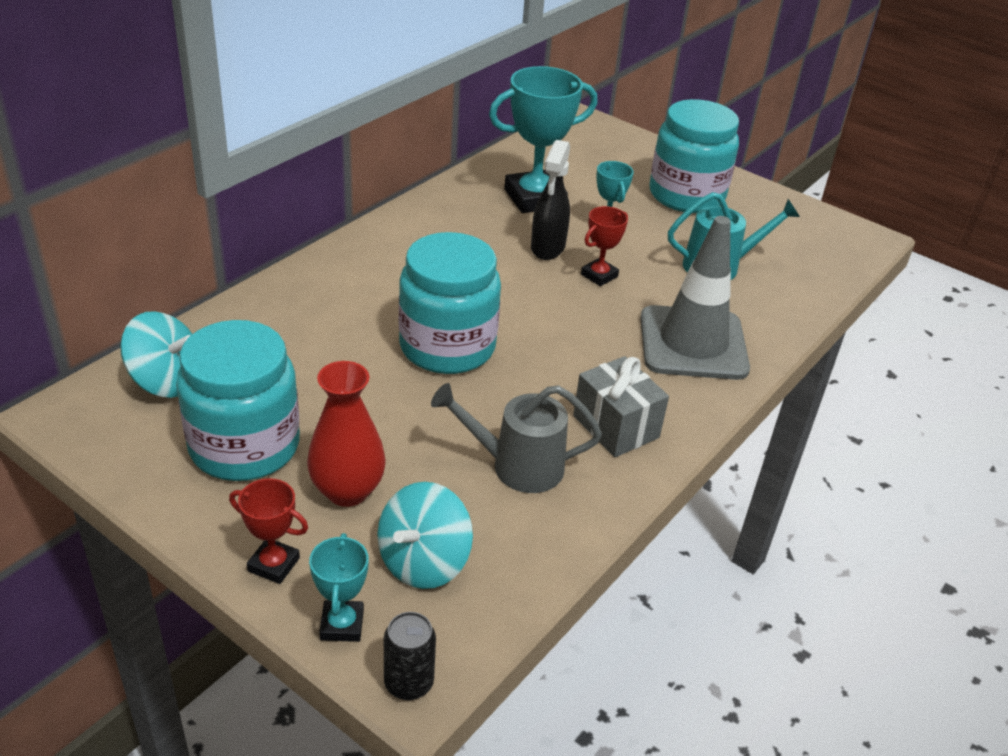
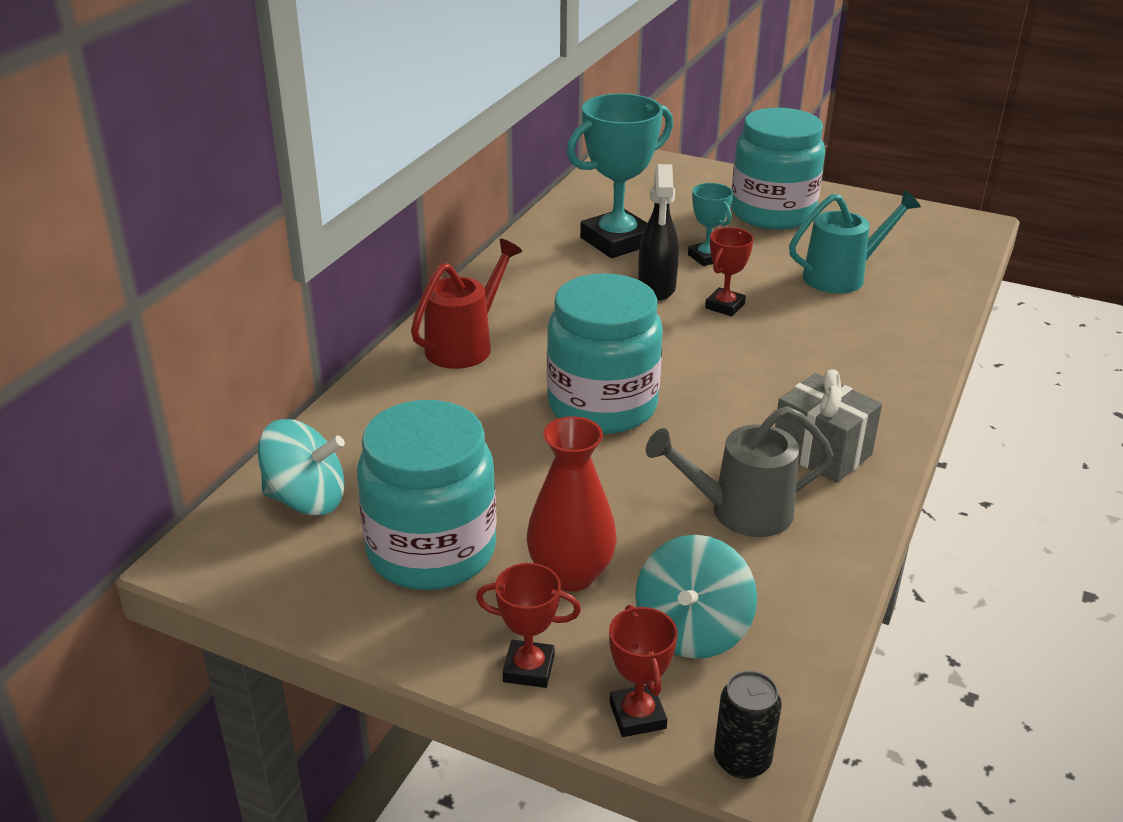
camera: 10 degrees left, 5 degrees down
(342, 625) = (637, 715): turquoise trophy -> red trophy
(359, 270) = (465, 345): none -> red watering can
(693, 343) = (856, 355): grey traffic cone -> none

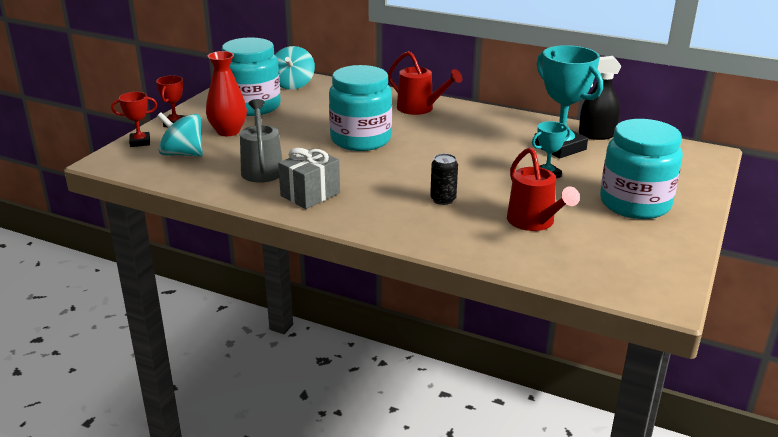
camera: 90 degrees right, 5 degrees down
(656, 288) = (497, 157): black spray bottle -> black spray bottle (596, 135)
(725, 306) = (478, 177): red trophy -> none
(742, 760) = (106, 160): black can -> black can (443, 199)
(842, 276) = (534, 223): turquoise watering can -> red watering can

